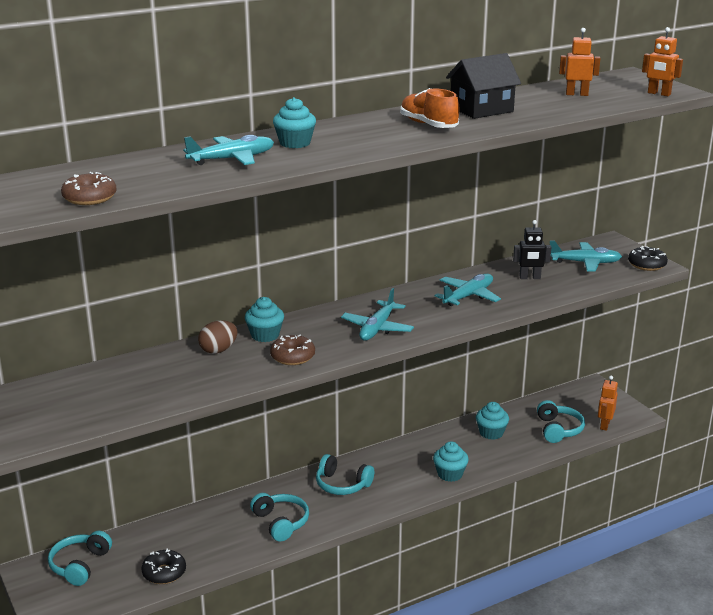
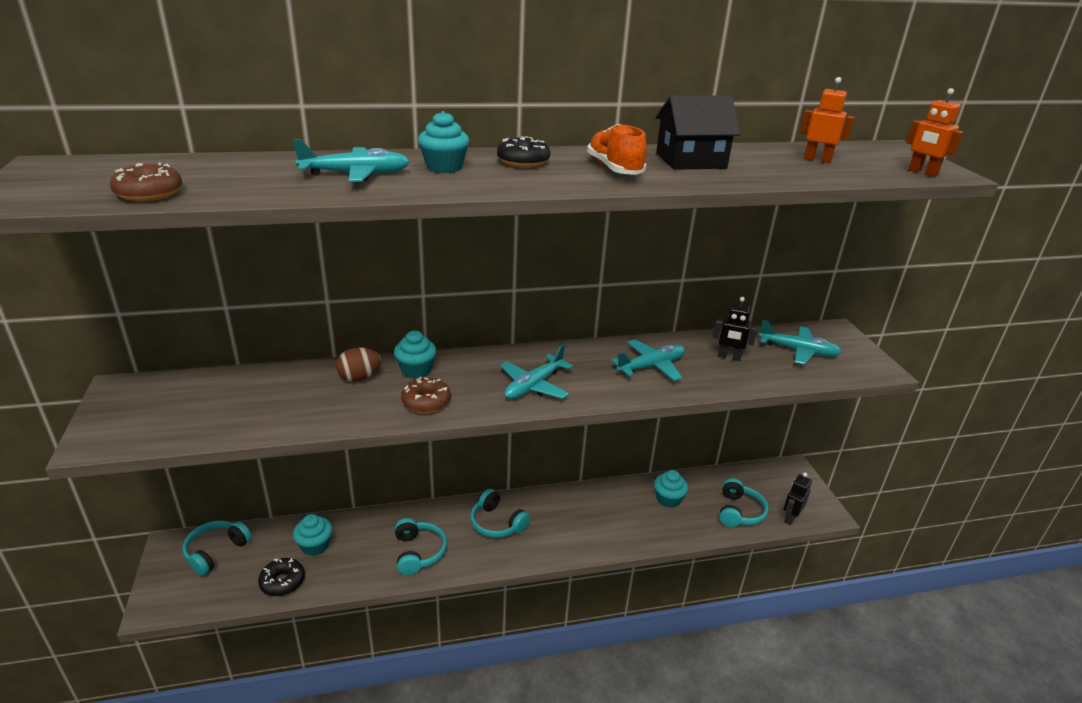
camera: 15 degrees right, 5 degrees up
(450, 474) = (607, 538): turquoise cupcake -> turquoise cupcake (315, 546)
(604, 425) = (790, 518): orange robot -> black robot
(647, 265) = (869, 366): black donut -> black donut (523, 161)

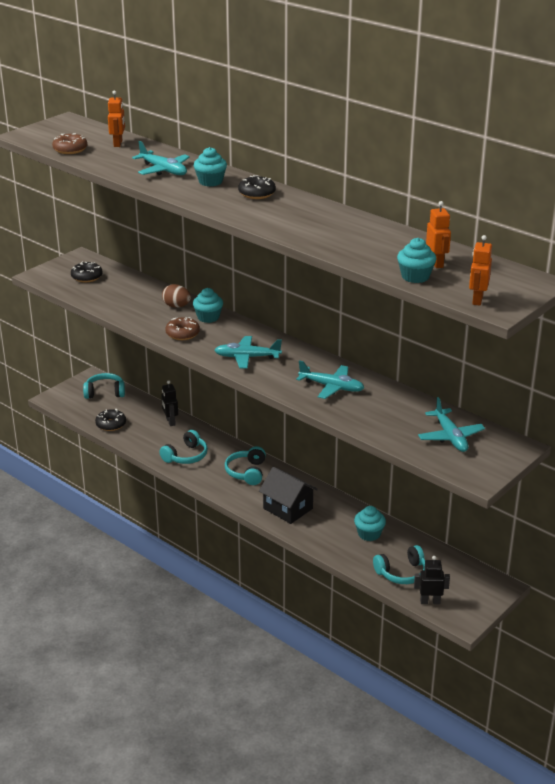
camera: 55 degrees right, 0 degrees up
(177, 406) = (87, 277): none -> black donut
(210, 167) = (118, 144): none -> orange robot
(315, 546) = (147, 419): turquoise cupcake -> turquoise cupcake (415, 276)
(614, 169) = (290, 217): orange shoe -> none
(690, 161) = (350, 230): black house -> black house (288, 508)
(729, 357) = (392, 411): black robot -> black robot (170, 421)

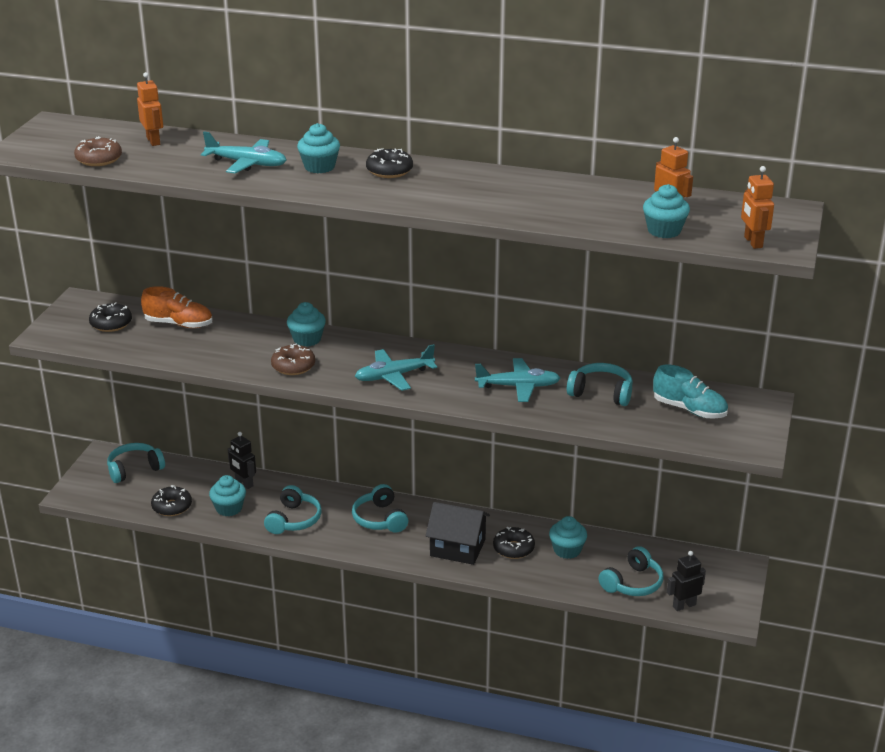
camera: 25 degrees left, 0 degrees up
(130, 287) = (179, 324): none -> orange shoe
(148, 436) = (229, 508): none -> turquoise cupcake
(176, 306) = (257, 335): brown egg -> none
(329, 521) = (513, 548): none -> black donut
(391, 407) = (601, 393): none -> turquoise headphones
(450, 437) = (689, 409): turquoise plane -> turquoise shoe

